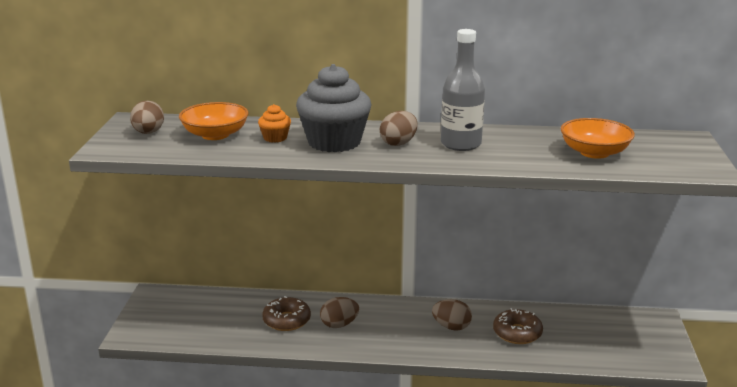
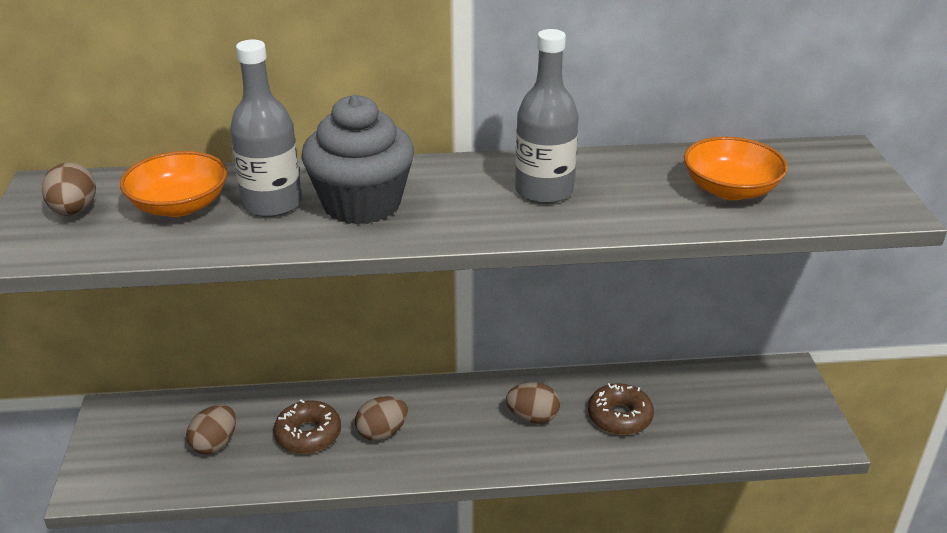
camera: 10 degrees left, 10 degrees up
(275, 138) = (272, 203): orange cupcake -> grey bottle
(398, 143) = (455, 197): brown egg -> brown egg (215, 444)

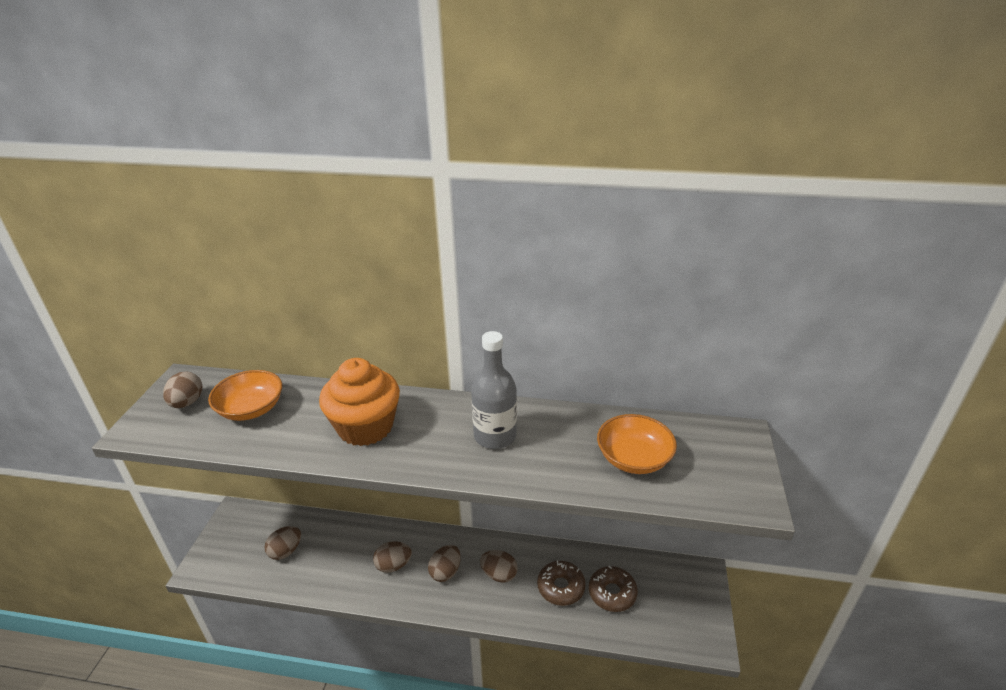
camera: 15 degrees right, 0 degrees up
(272, 203) = (308, 417): grey bottle -> none
(308, 434) = (346, 556): brown donut -> brown donut (612, 593)
(362, 204) = (365, 427): grey cupcake -> orange cupcake
(458, 427) = (445, 572): none -> brown egg

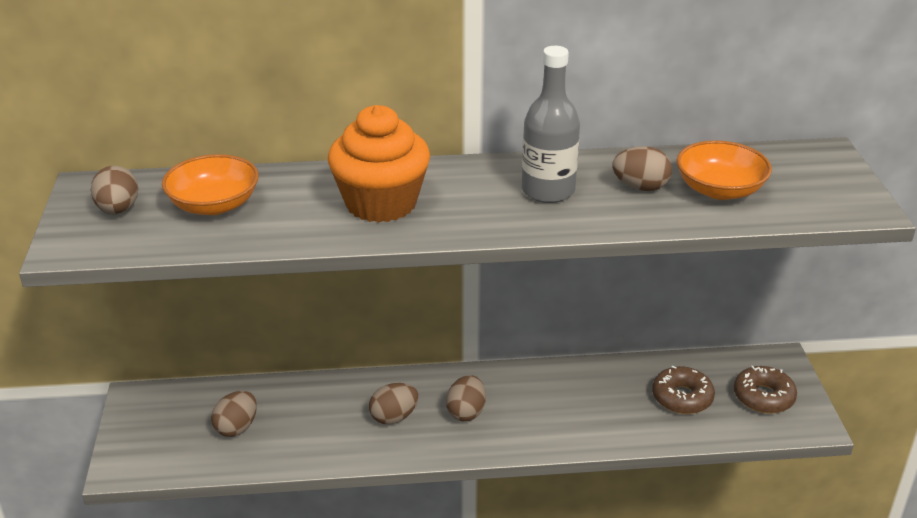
camera: 15 degrees left, 0 degrees up
(499, 574) = (536, 403): brown egg -> brown egg (640, 187)
(561, 587) = (618, 402): brown donut -> brown donut (763, 397)

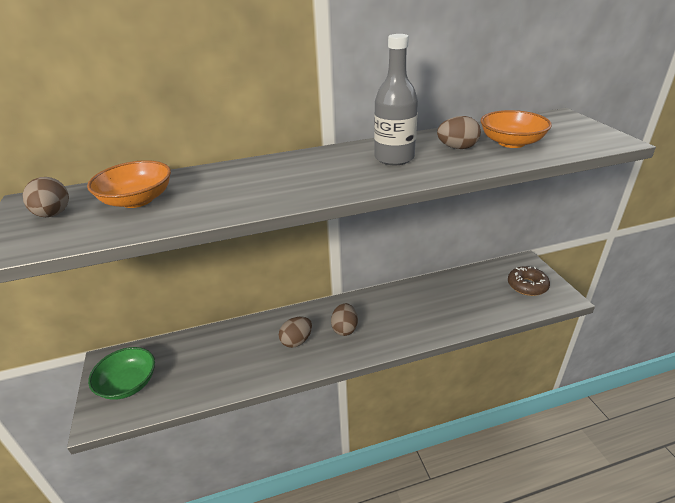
camera: 10 degrees left, 0 degrees up
(161, 433) = (128, 384): none -> green bowl
(237, 427) = (185, 369): brown egg -> none
(381, 203) = (273, 181): orange cupcake -> none
(682, 397) = (478, 294): brown donut -> none

